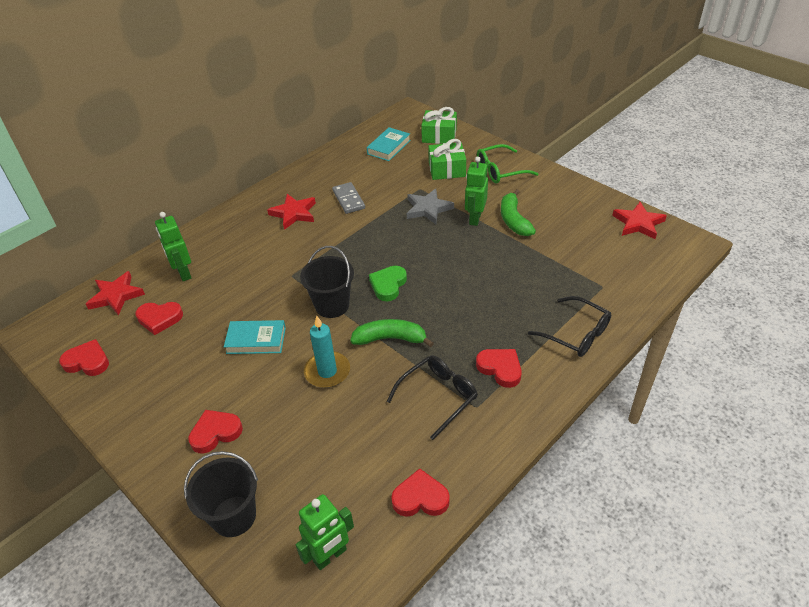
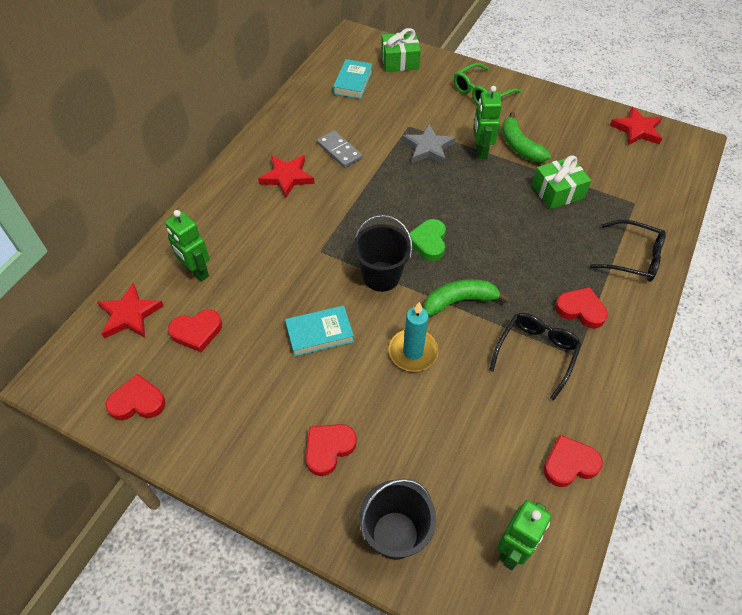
camera: 20 degrees left, 10 degrees up
(447, 169) = (426, 100): green gift -> green gift (557, 192)

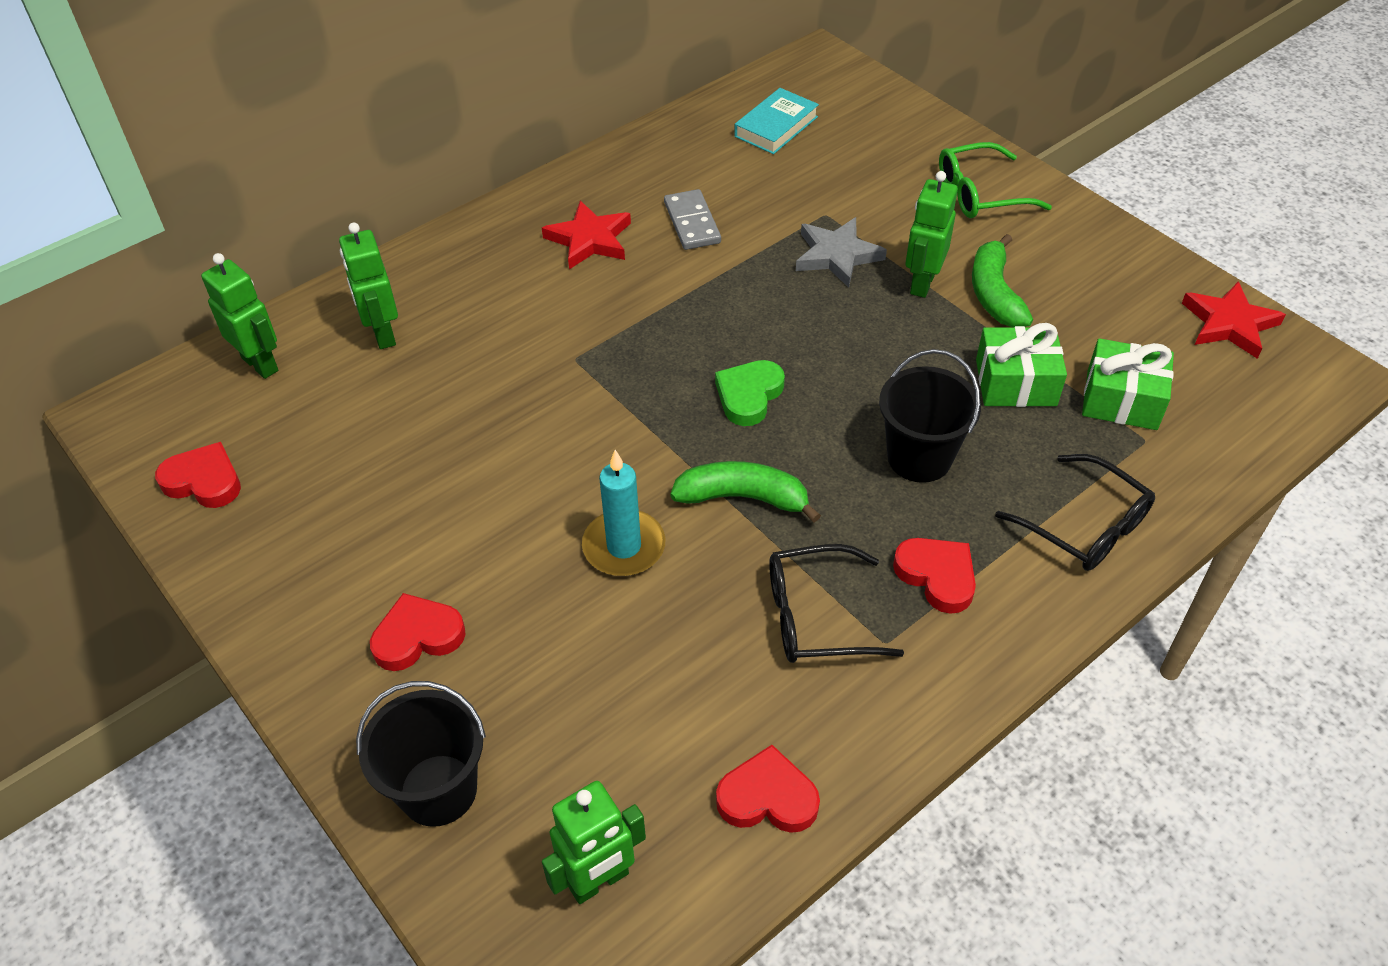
camera: 25 degrees right, 5 degrees down
(129, 315) = (260, 364): red star -> green robot
(197, 332) = (334, 415): red heart -> none
(319, 333) = (502, 474): turquoise book -> none
(381, 276) = (643, 423): black bucket -> black bucket (919, 457)
(400, 61) = (872, 112): green gift -> green gift (1121, 400)
(536, 354) = (817, 616): black glasses -> black glasses turned 150 degrees counterclockwise

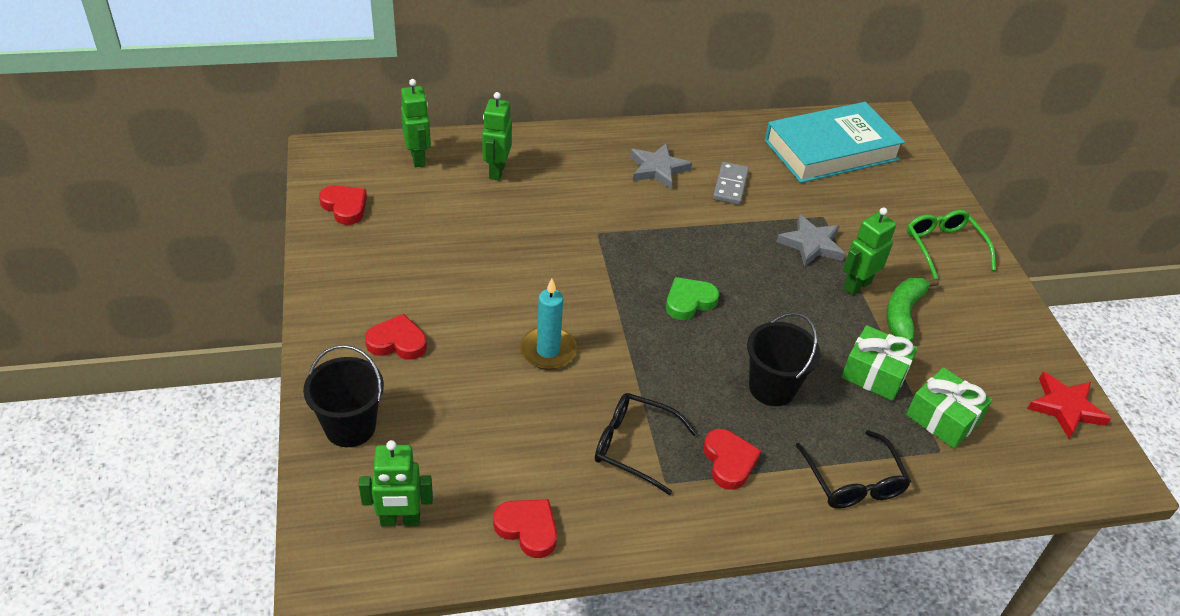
camera: 25 degrees right, 5 degrees down
(589, 239) = (658, 169): red star -> grey star
(743, 497) = (640, 357): green banana -> none
(776, 127) = (831, 150): turquoise book -> turquoise book, size x2.02
(981, 193) = (944, 248): green glasses -> green glasses turned 60 degrees clockwise

